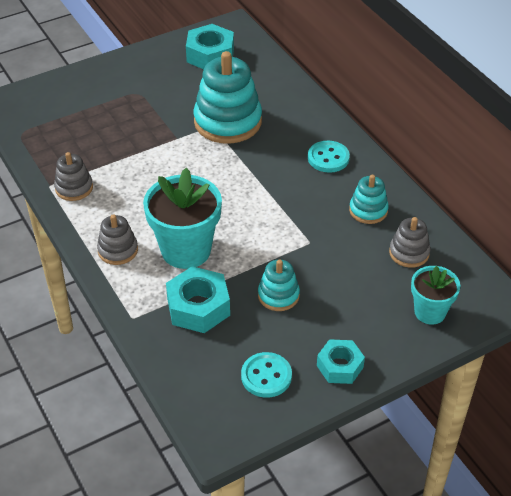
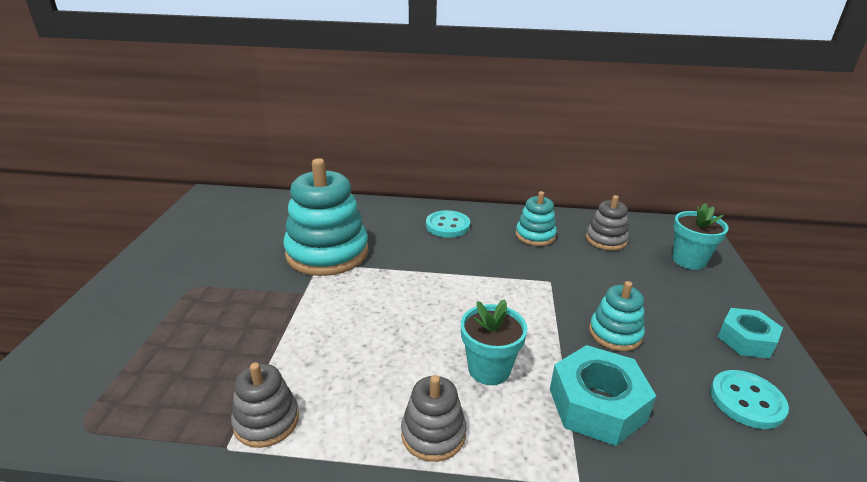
camera: 55 degrees left, 15 degrees down
(186, 250) = (489, 369): turquoise flower pot -> turquoise flower pot, size x0.60
(210, 55) = (223, 222): turquoise nut -> none

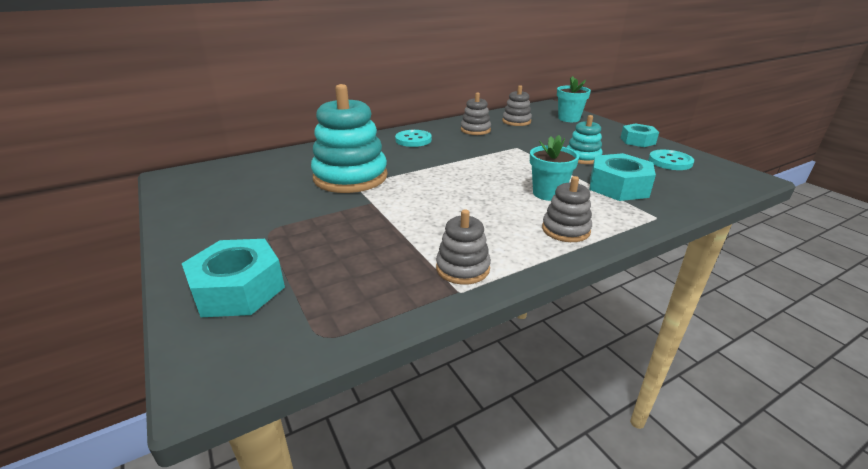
camera: 35 degrees left, 0 degrees up
(100, 339) = (238, 289): none -> turquoise nut
(535, 235) = (475, 130): turquoise stacking toy -> grey stacking toy

